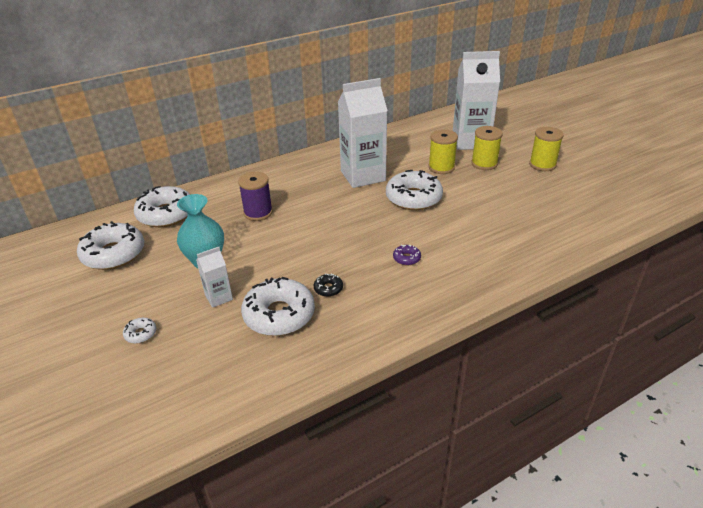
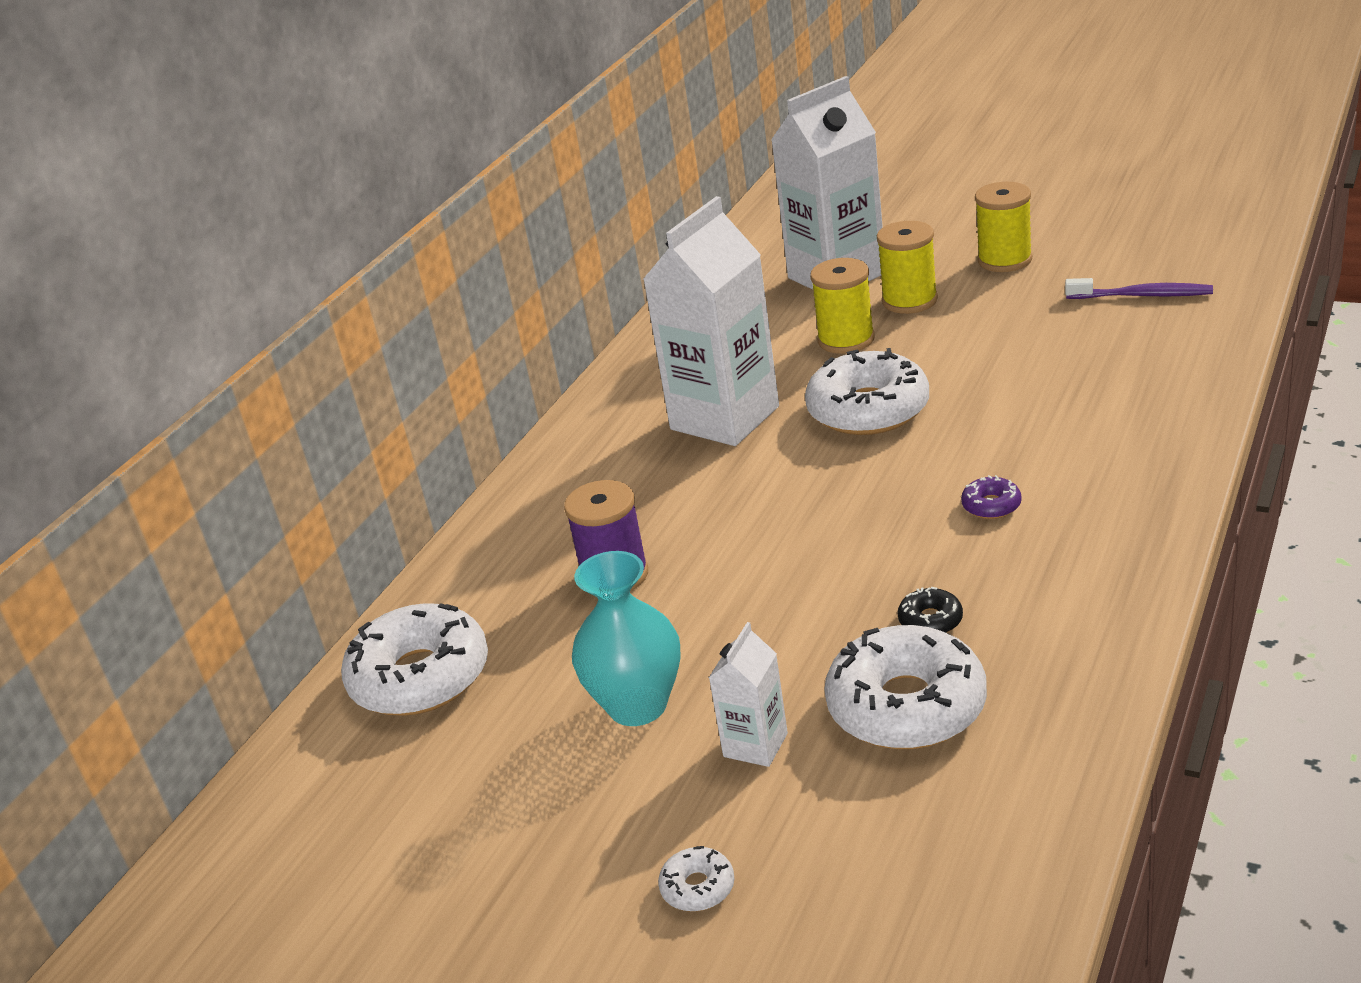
camera: 30 degrees left, 5 degrees down
(113, 254) = (416, 802): white donut -> none
(579, 206) = (1142, 296): none -> purple toothbrush

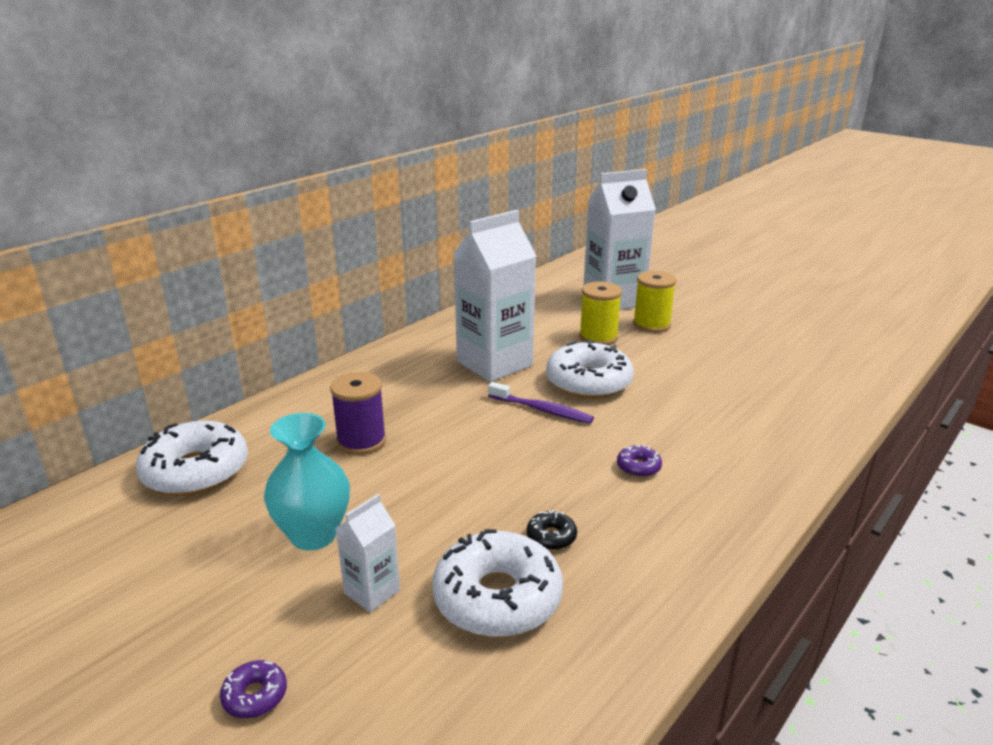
camera: 10 degrees right, 5 degrees down
(698, 887) = (255, 696): white donut -> purple donut
(1004, 260) = (725, 316): yellow spool -> none
(1142, 296) = (810, 358): purple toothbrush -> purple toothbrush (542, 410)

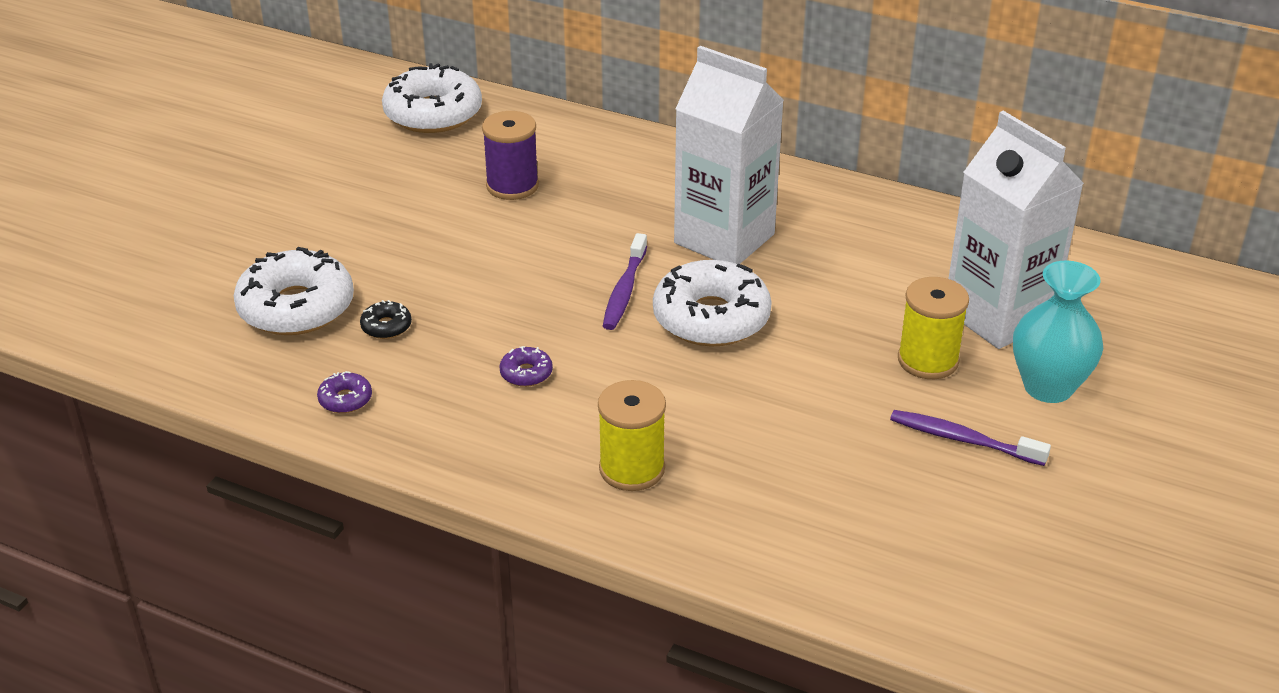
camera: 75 degrees right, 10 degrees up
(255, 696) = (181, 218): purple donut -> purple donut (345, 399)
(313, 535) = (358, 197): turquoise vase -> turquoise vase (1048, 387)
(372, 592) = (292, 242): white carton -> none
(598, 337) = (852, 313): yellow spool -> yellow spool (632, 469)
(726, 328) = (963, 439): none -> purple toothbrush

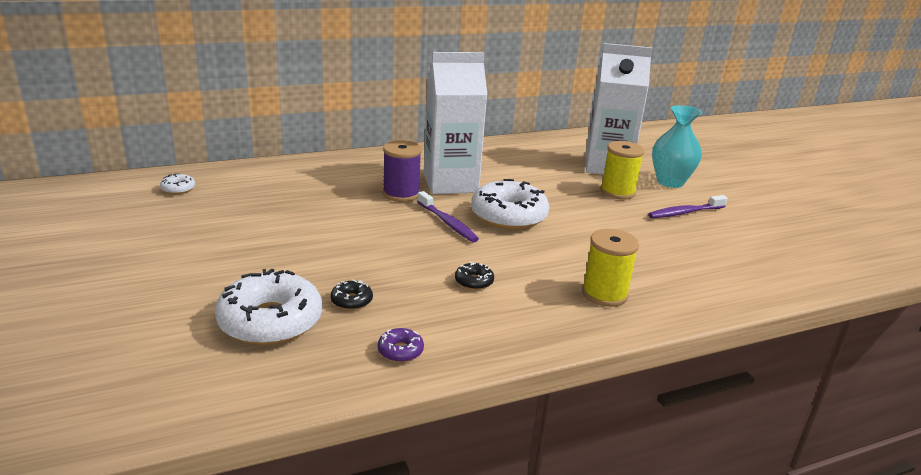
camera: 50 degrees left, 10 degrees down
(433, 114) = (178, 189): white donut -> white donut, size x0.43
(512, 186) = (296, 203): purple spool -> purple spool (401, 194)
(526, 373) = (474, 281): purple donut -> black donut

